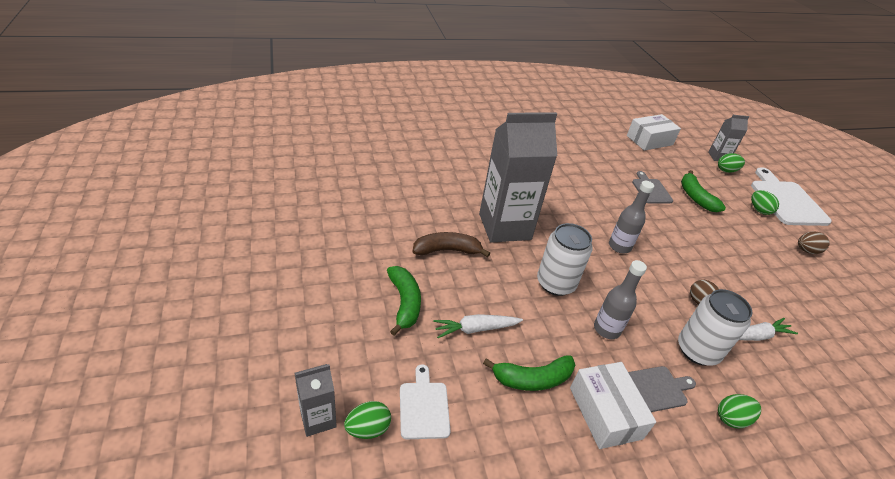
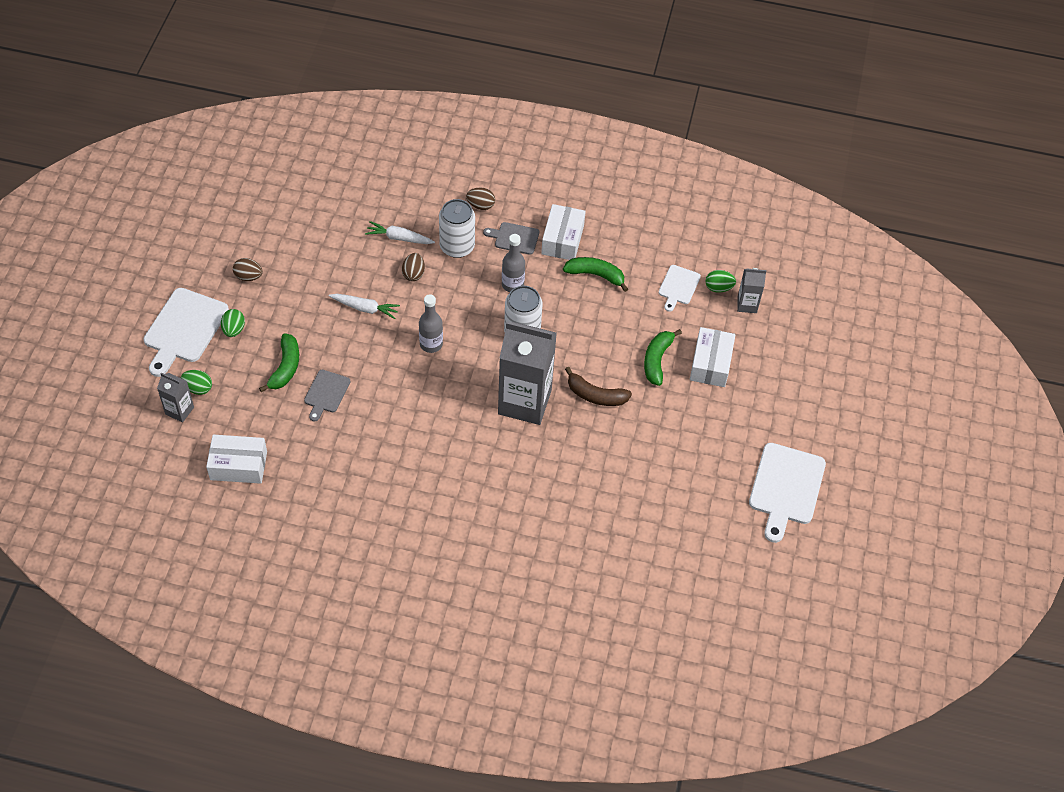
camera: 150 degrees left, 15 degrees up
(222, 228) = (786, 488): none -> white cutting board
(341, 319) = (710, 364): none -> white box
(476, 329) = (613, 321): white carrot -> white carrot (365, 308)
(731, 418) = (480, 205): green egg -> brown egg

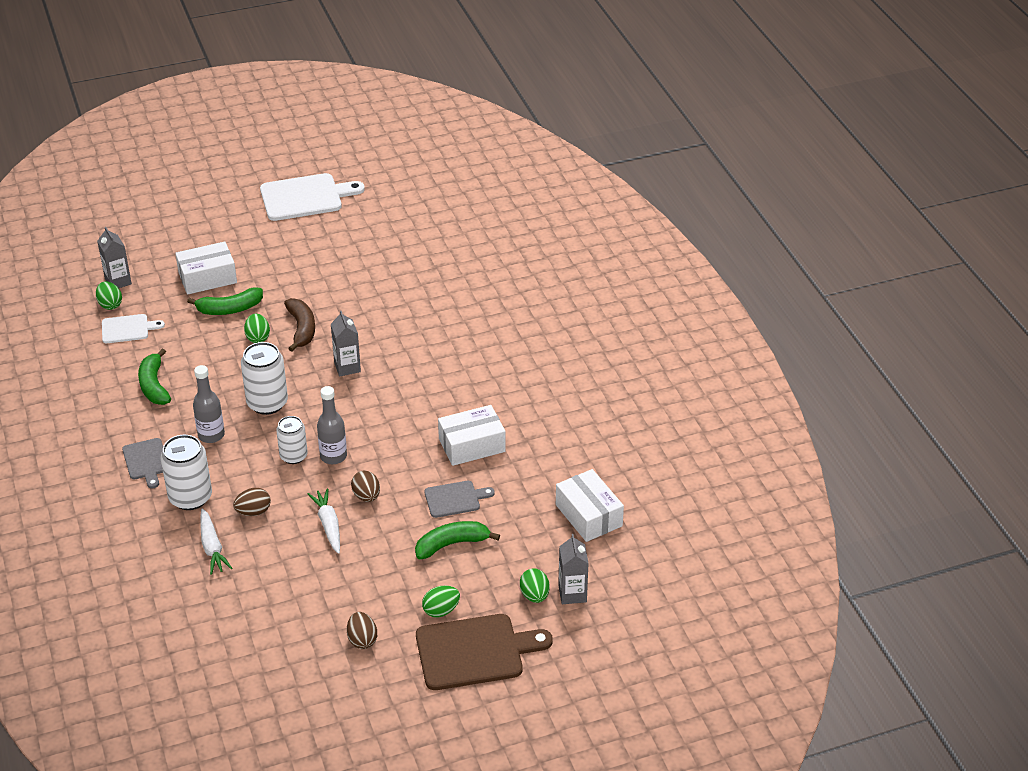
camera: 120 degrees left, 15 degrees down
(184, 329) = (475, 651): white cutting board -> brown cutting board
(451, 321) = (293, 456): none -> white can
(480, 205) = (117, 507): brown egg -> brown egg (366, 496)
(524, 402) = (347, 367): grey carton -> grey carton, size x0.47
(562, 240) = (123, 427): white box -> white box (472, 445)
(606, 362) = (258, 338): none -> green egg

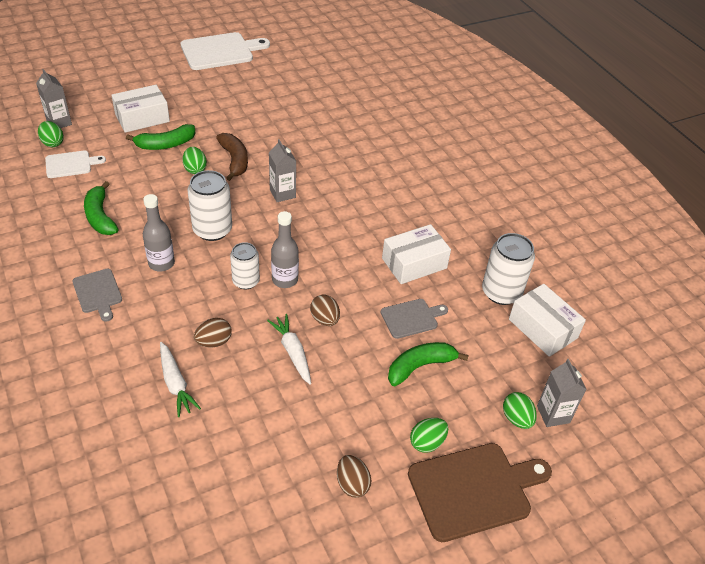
camera: 10 degrees left, 5 degrees up
(190, 497) = (147, 329): white can -> white can (501, 292)

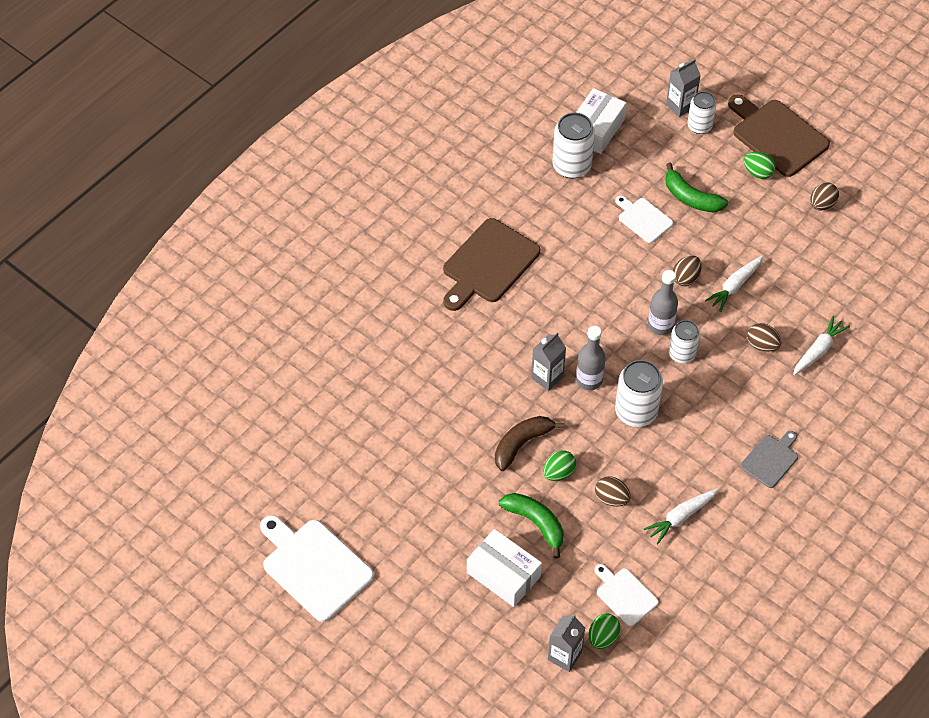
camera: 110 degrees left, 10 degrees up
(100, 216) = (681, 517): green banana -> white carrot
(150, 187) = (611, 498): none -> brown egg
(161, 263) = (705, 430): grey bottle -> grey bottle (589, 380)
(411, 318) = (643, 219): grey cutting board -> white cutting board
(414, 201) = (488, 264): none -> brown cutting board
(414, 263) = (576, 237): white box -> none
(516, 419) = (699, 126): green egg -> white can

